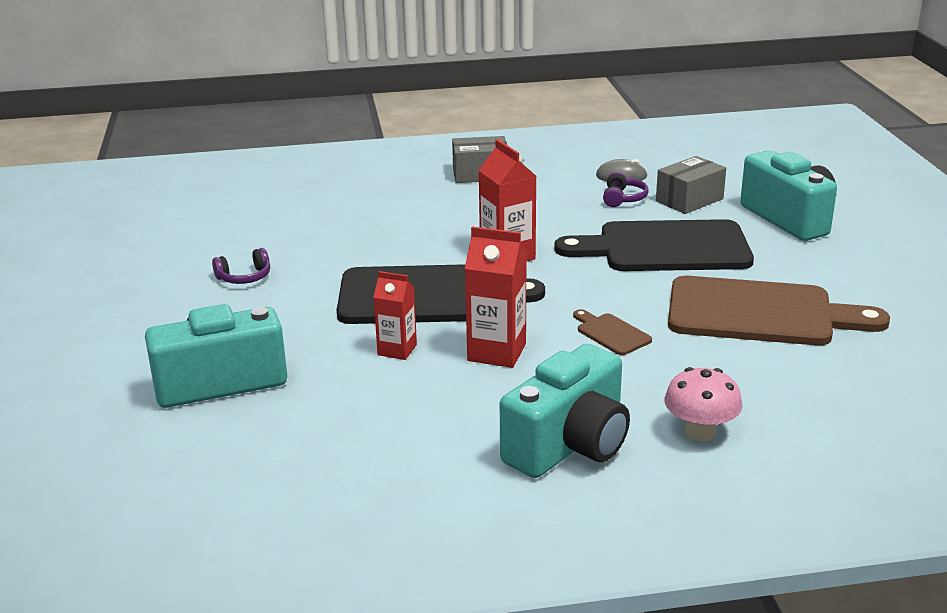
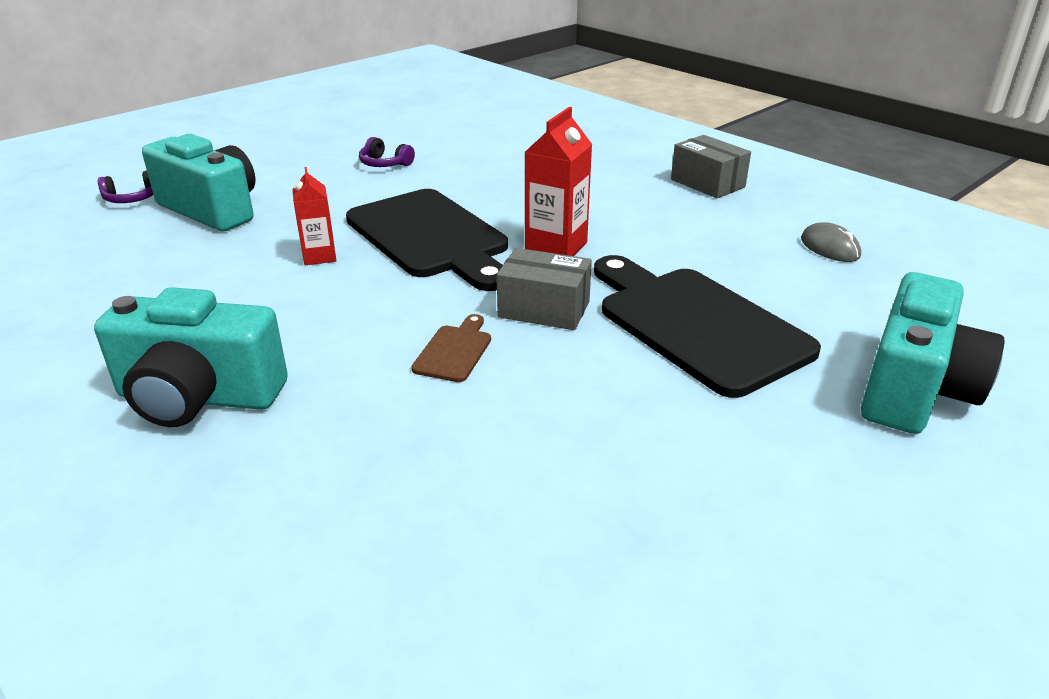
camera: 55 degrees right, 5 degrees up
(496, 352) = (355, 302): red carton -> none
(623, 198) = (777, 265): purple headphones -> purple headphones (132, 198)
(689, 200) = (843, 304): grey box -> grey box (544, 309)
(700, 432) = (276, 477): pink mushroom -> none
(760, 313) = (612, 440): brown cutting board -> none

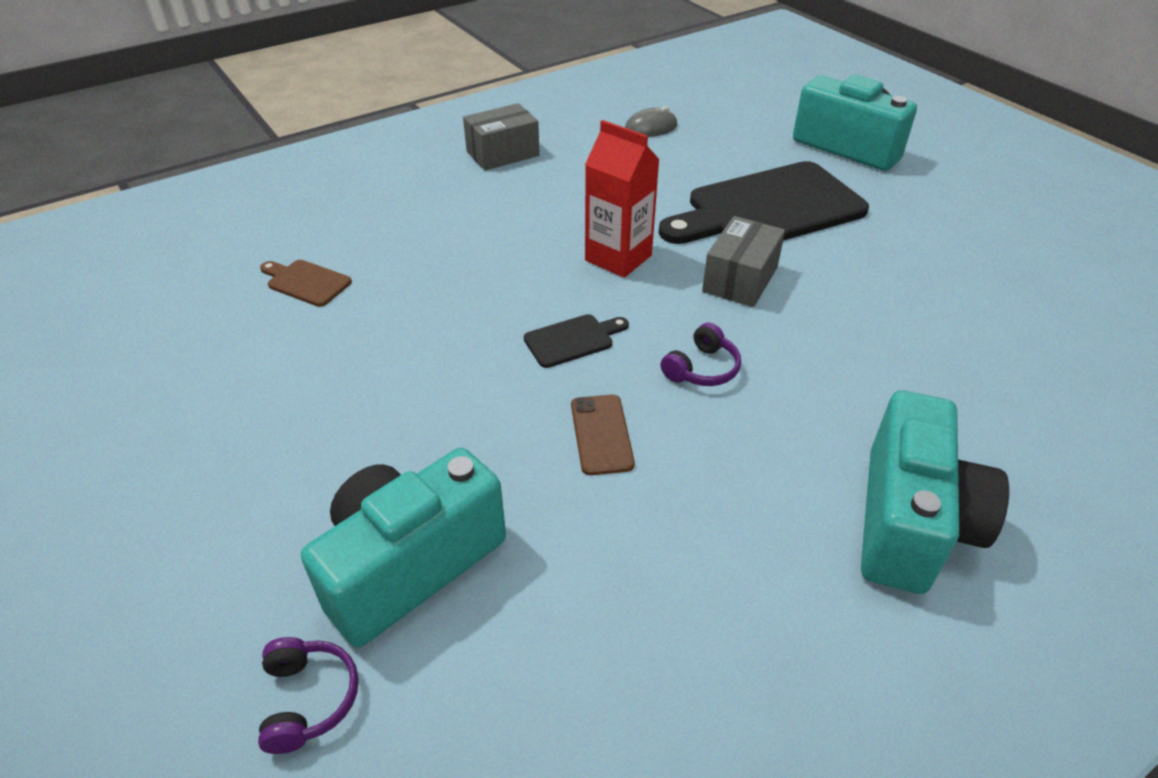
camera: 80 degrees left, 10 degrees up
(319, 256) = (601, 434): red carton -> brown phone
(385, 164) = (323, 371): purple headphones -> purple headphones (702, 369)
(430, 237) = (573, 340): black cutting board -> black cutting board, size x0.42
(454, 351) = (812, 338): brown cutting board -> brown cutting board (306, 282)

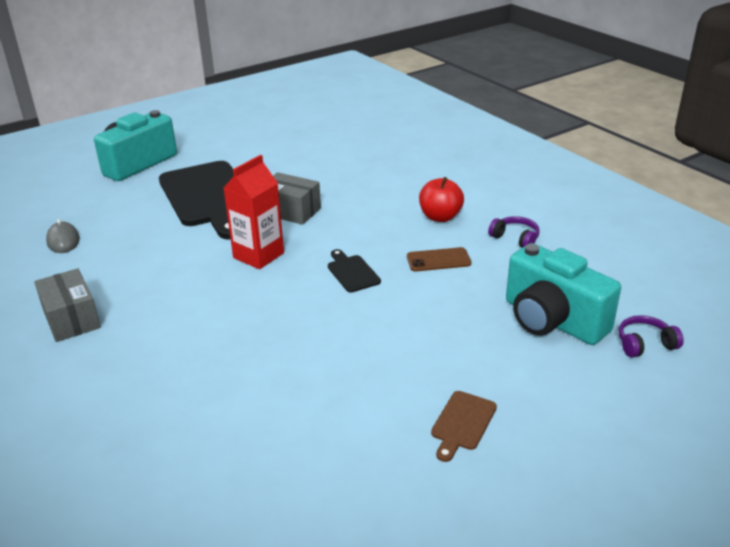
camera: 90 degrees left, 10 degrees down
(306, 282) = (268, 417): brown cutting board -> brown cutting board (462, 423)
(702, 369) = (379, 227): purple headphones -> purple headphones (515, 238)
(744, 446) = (440, 217): none -> red apple
(910, 522) = (480, 180): turquoise camera -> none

